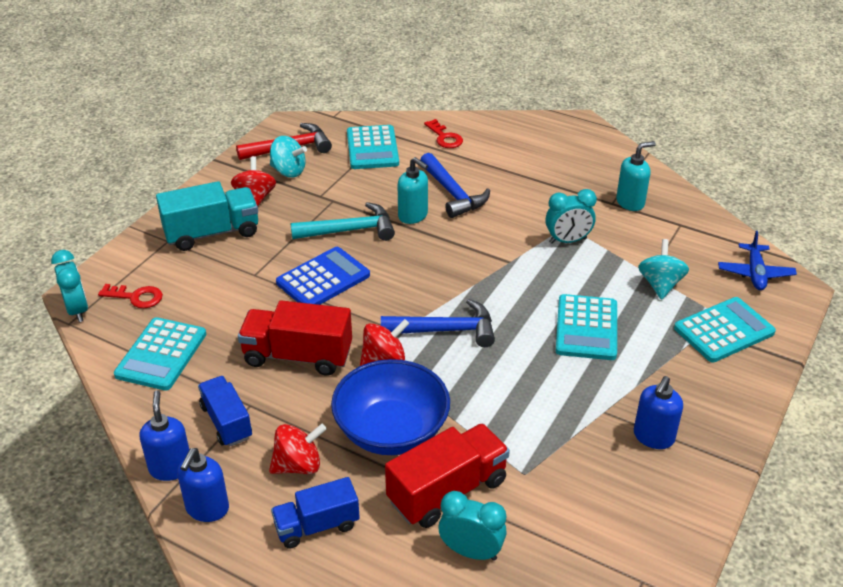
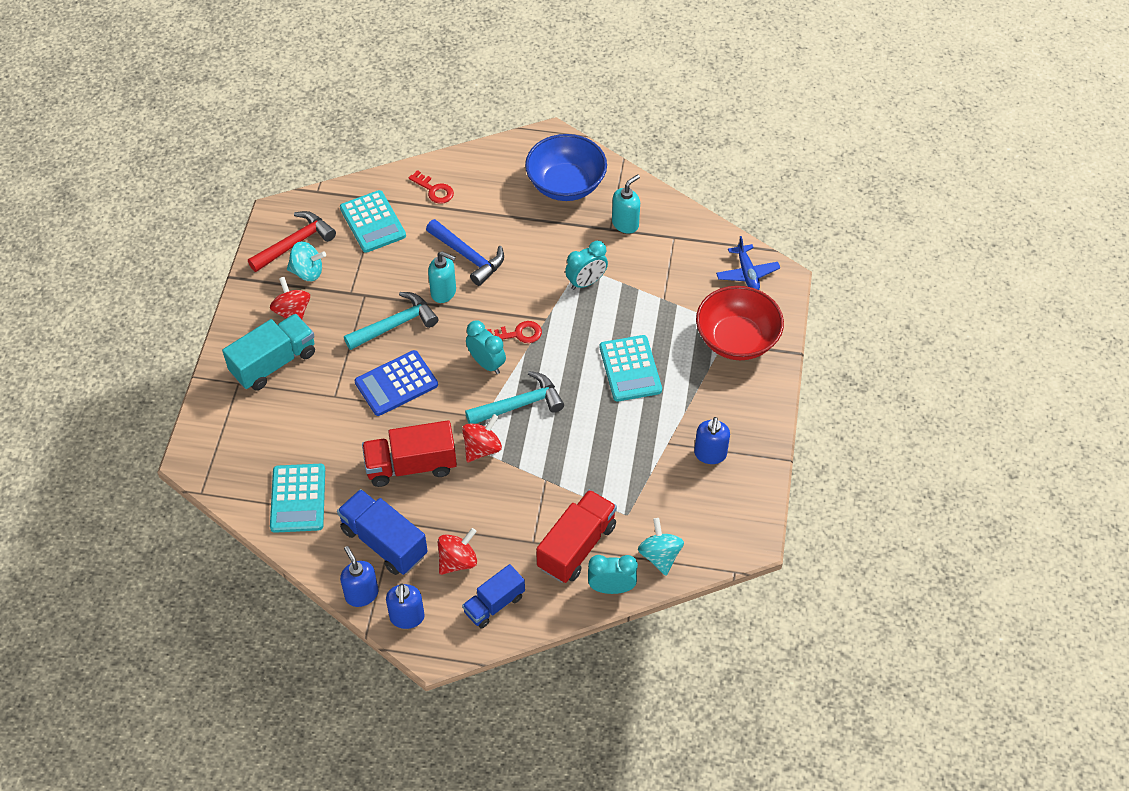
camera: 20 degrees left, 15 degrees up
(77, 310) = (201, 478): turquoise clock -> turquoise clock (486, 363)
(136, 297) = (244, 450): red key -> red key (518, 334)
(226, 422) = (384, 542): blue truck -> blue truck, size x1.51
(323, 279) = (396, 383): blue calculator -> blue calculator turned 150 degrees counterclockwise
(391, 431) = (515, 510): blue bowl -> blue bowl (566, 184)
(445, 330) = (519, 405): blue hammer -> turquoise hammer
(660, 284) = (675, 307): turquoise spinning top -> turquoise spinning top (660, 556)
(724, 330) = (737, 339): turquoise calculator -> red bowl

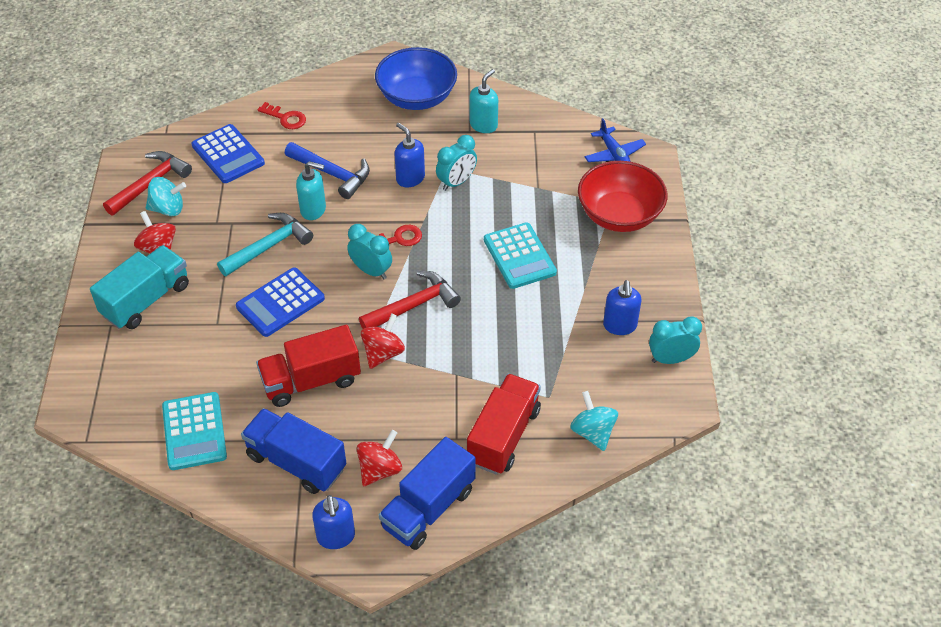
camera: 10 degrees left, 5 degrees down
(361, 594) = (281, 520): blue soap dispenser -> blue soap dispenser (410, 178)
(372, 222) = (228, 154): turquoise calculator -> blue calculator
(494, 604) = (428, 508): blue truck -> blue truck, size x1.51
(519, 405) = (413, 305): turquoise hammer -> red hammer
(611, 588) = (550, 472): turquoise clock -> turquoise clock (671, 359)

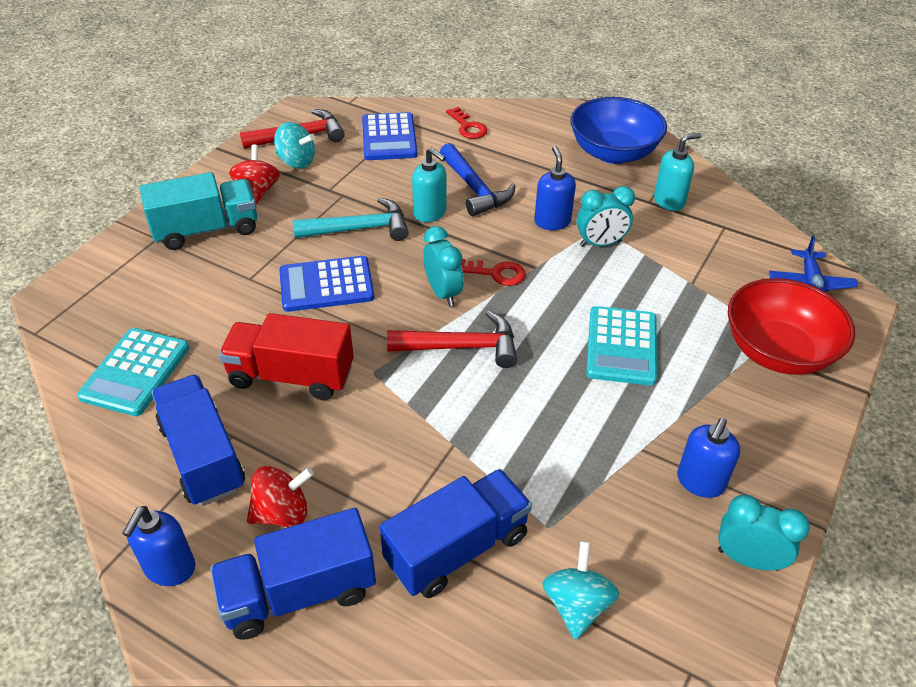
camera: 30 degrees right, 5 degrees down
(383, 353) = (390, 382): red spinning top -> none
(503, 436) = (457, 549): red truck -> blue truck

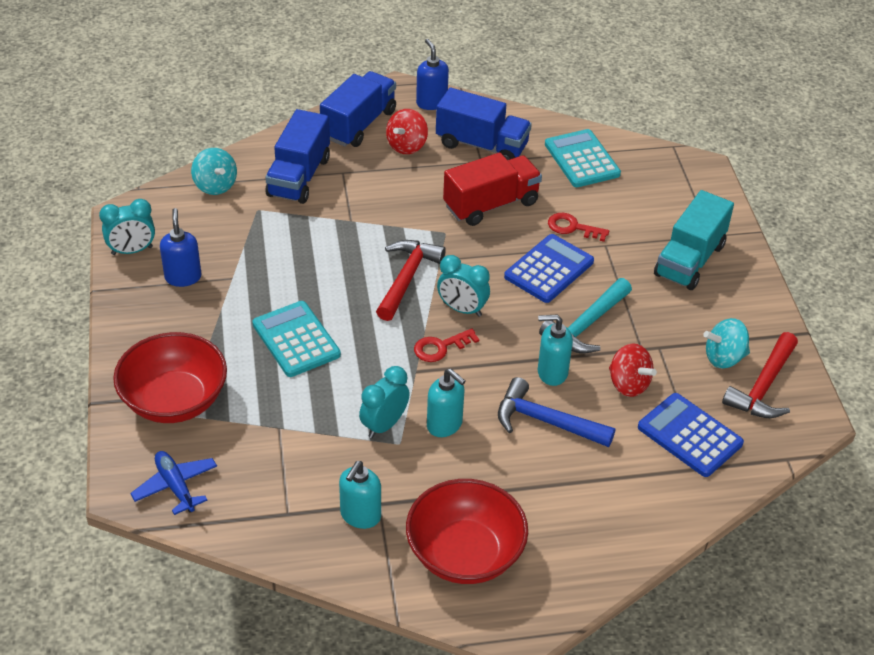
camera: 140 degrees right, 0 degrees up
(258, 191) = (707, 312): red spinning top -> red spinning top (628, 384)
(461, 347) = (407, 278): red hammer -> red hammer turned 150 degrees clockwise
(468, 127) = (639, 498): red key -> red key (572, 227)
(552, 221) = (445, 425): blue soap dispenser -> turquoise soap dispenser
(613, 153) = (465, 553): blue bowl -> red bowl

